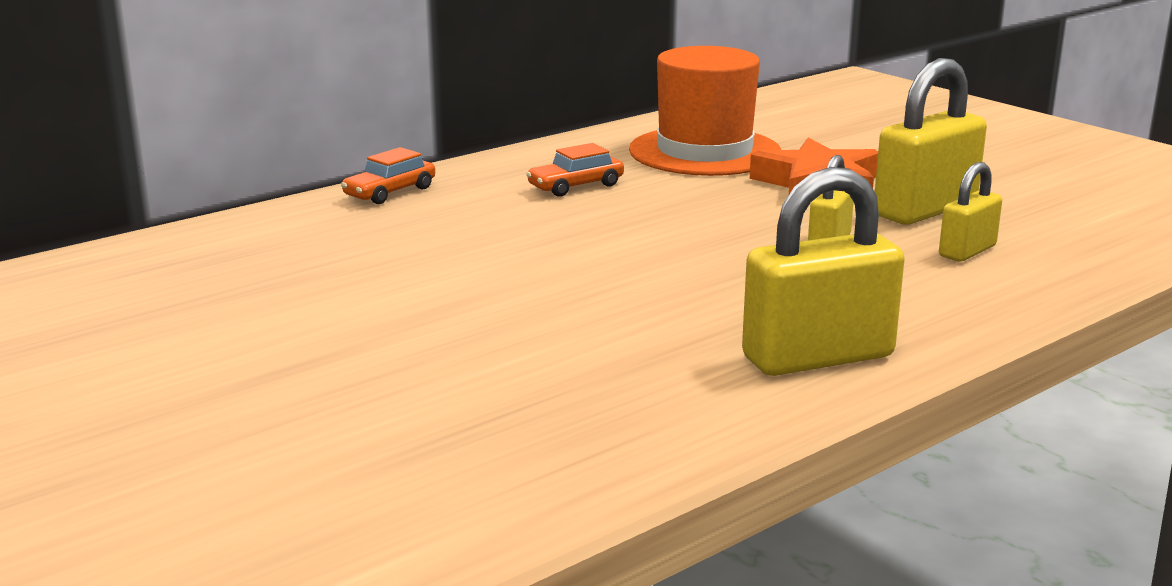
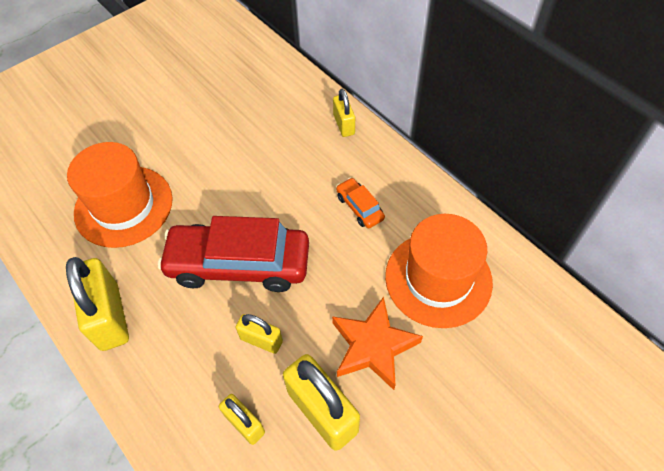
camera: 90 degrees right, 35 degrees up
(390, 192) = (344, 125): orange car -> yellow padlock
(544, 364) = (124, 206): none -> orange hat
(688, 260) = (239, 264): none -> red car

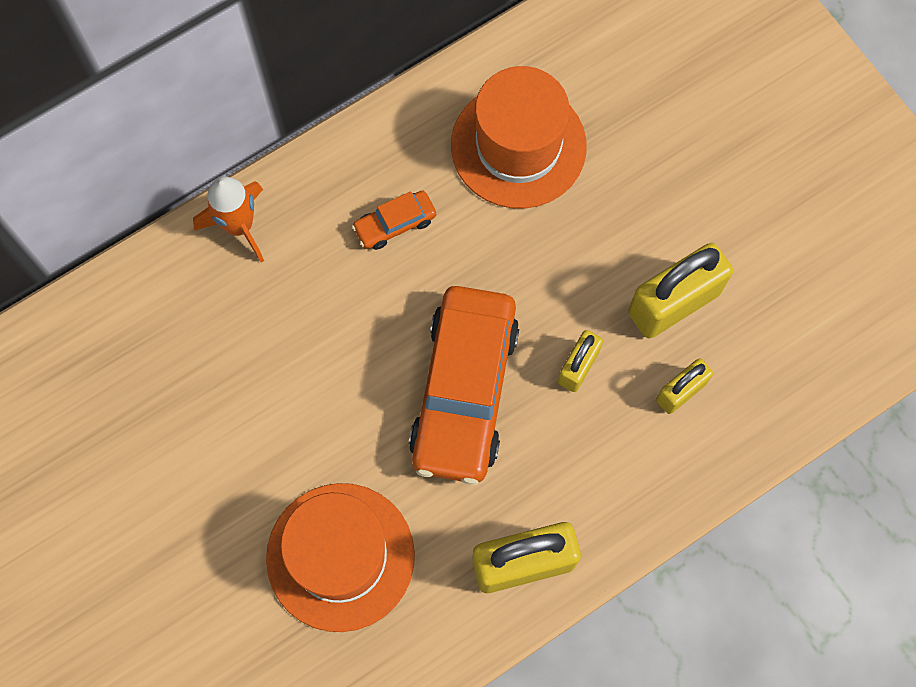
camera: 85 degrees left, 15 degrees up
(239, 264) = (464, 391): red car -> orange car
(344, 125) = (239, 226): yellow padlock -> orange rocket
(373, 346) = (600, 236): orange star -> none

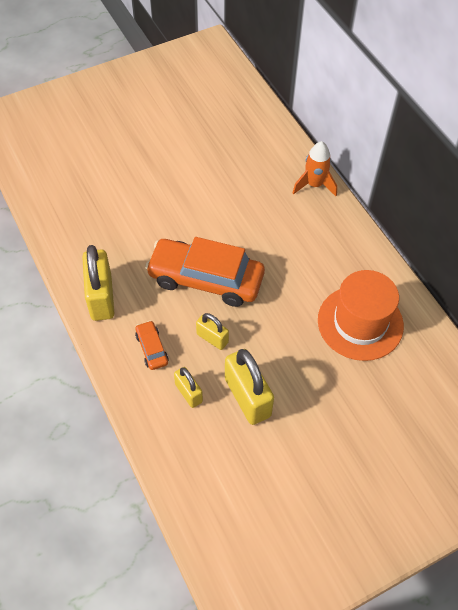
camera: 95 degrees right, 15 degrees down
(340, 556) = (123, 216): orange hat -> none
(395, 224) = (311, 255): orange car -> orange car (152, 348)

